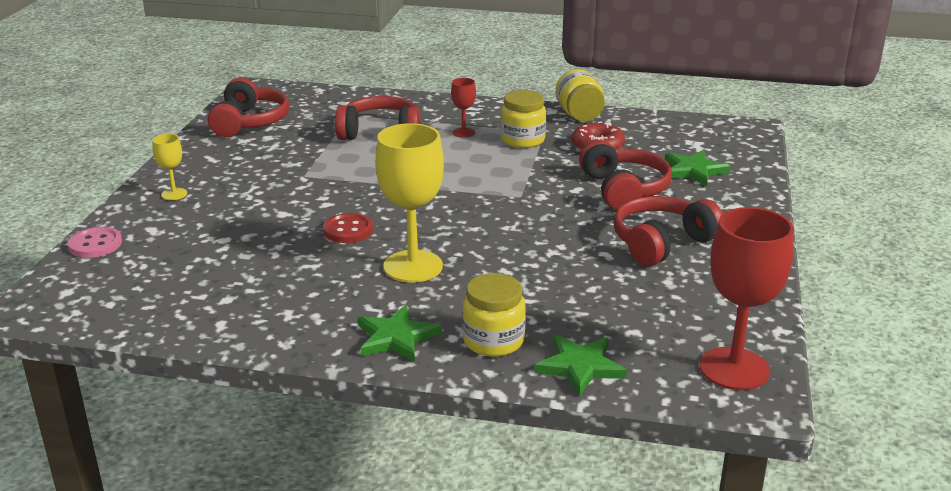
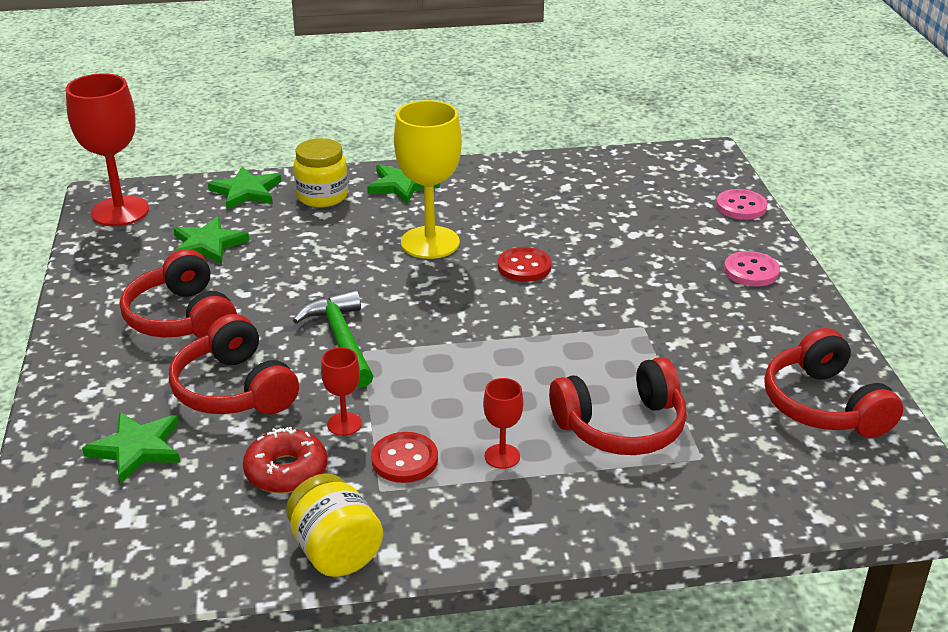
camera: 160 degrees right, 5 degrees up
(174, 194) = (751, 271): yellow goblet -> pink button
(522, 140) = (404, 460): yellow jar -> red button
(534, 205) = (341, 340): none -> green hammer
(552, 160) = (344, 424): none -> red goblet
(633, 307) = (208, 244): none -> green star
(661, 243) = (182, 318): red headphones -> red headphones turned 120 degrees clockwise

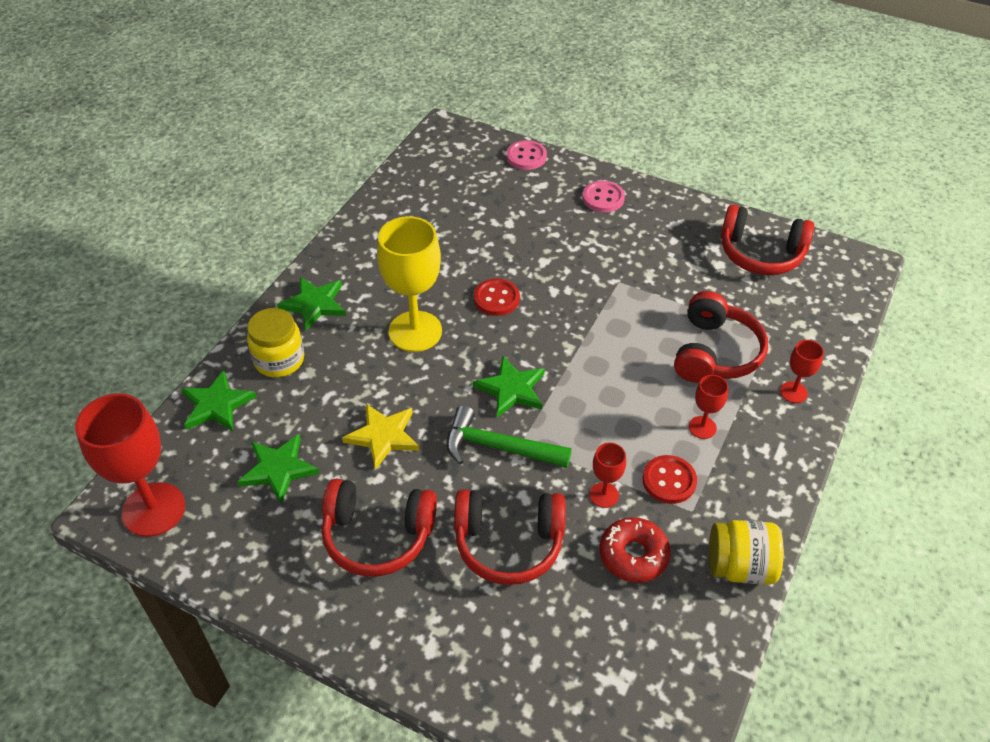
camera: 55 degrees left, 15 degrees up
(136, 448) = (536, 641): green star -> green star (511, 389)
(291, 277) = (383, 436): none -> yellow star
(632, 507) = (793, 392): none -> red goblet

